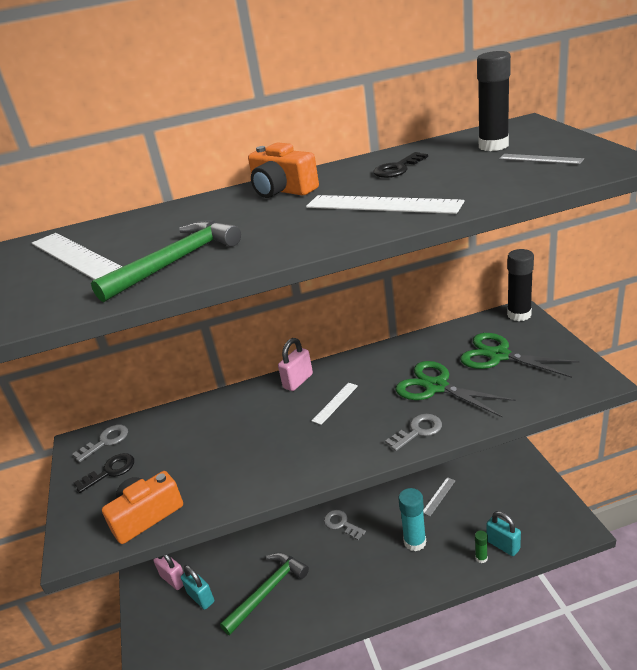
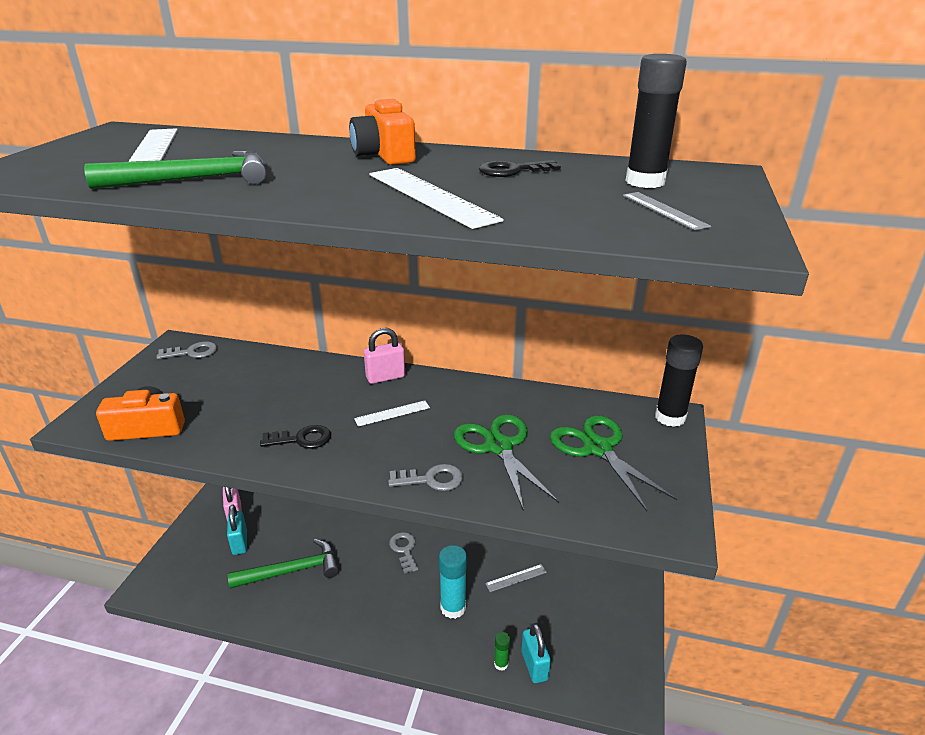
camera: 25 degrees right, 0 degrees up
(110, 471) = (167, 378): black key -> black key (302, 439)

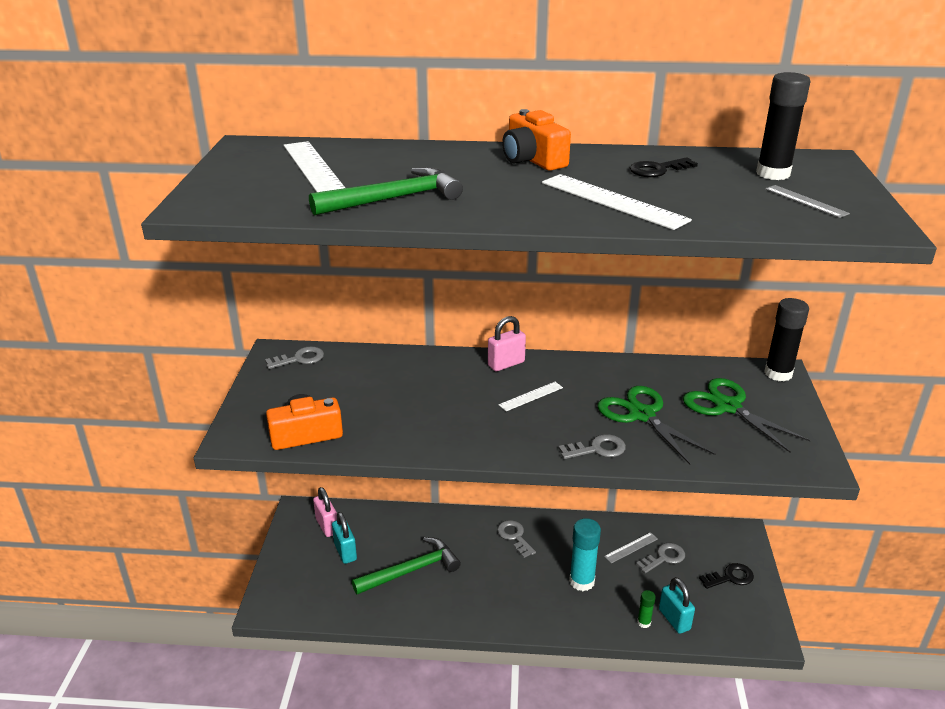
camera: 10 degrees left, 0 degrees up
(302, 439) = (460, 428): black key -> black key (730, 577)
(546, 594) = (664, 558): none -> grey key

